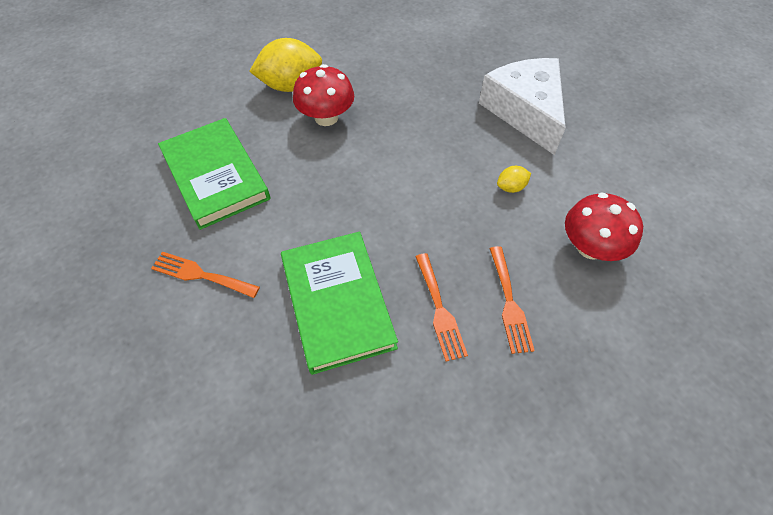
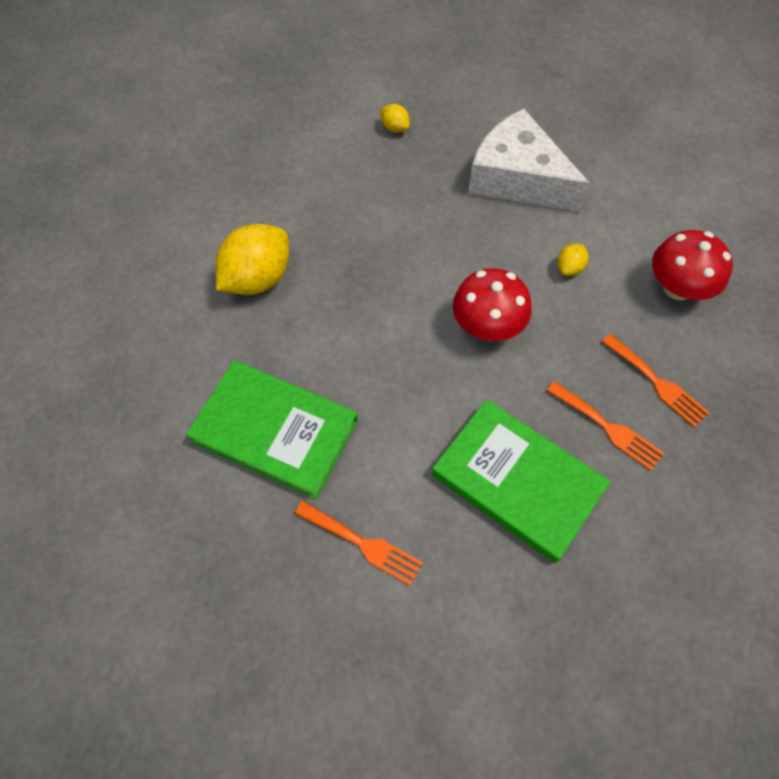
camera: 35 degrees left, 5 degrees up
(200, 275) = (363, 544): orange fork -> orange fork turned 135 degrees counterclockwise
(326, 117) = (331, 294): red mushroom -> red mushroom (487, 325)
(463, 42) = (394, 128): none -> yellow lemon

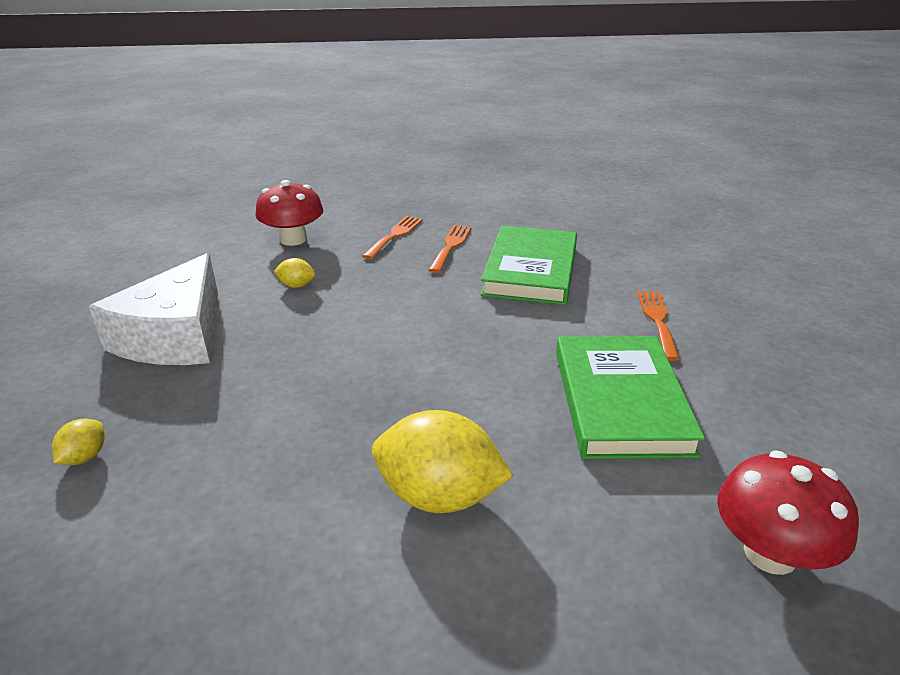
camera: 115 degrees left, 30 degrees down
(487, 325) = (392, 312): red mushroom -> red mushroom (770, 553)

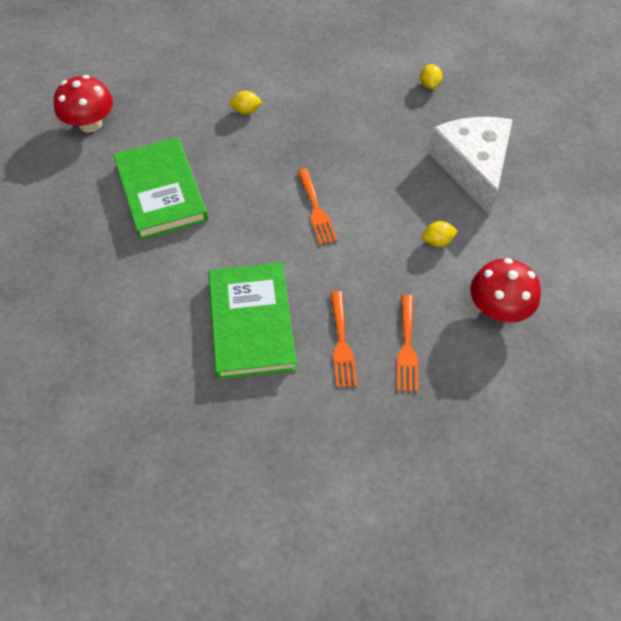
camera: 160 degrees right, 25 degrees up
(439, 496) = (246, 111): yellow lemon -> yellow lemon, size x0.46
(657, 320) = (135, 280): orange fork -> orange fork (316, 210)

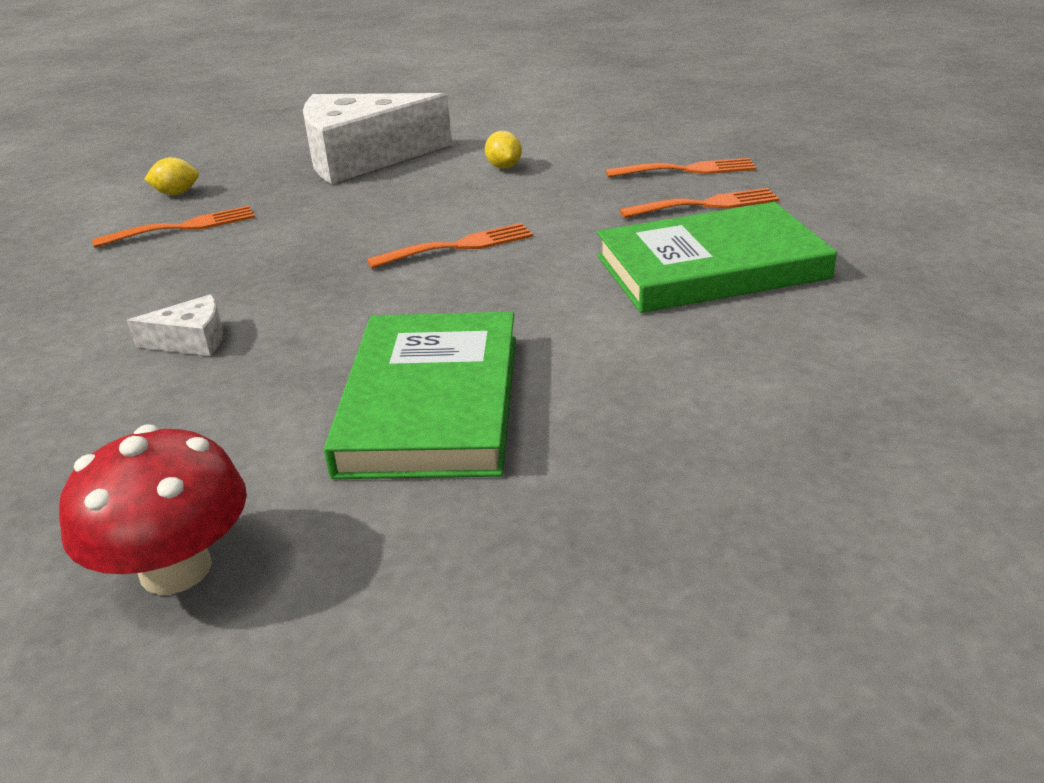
camera: 95 degrees left, 25 degrees down
(161, 191) = (430, 403): green book -> green book turned 60 degrees counterclockwise
(246, 111) = (191, 340): yellow lemon -> white cheese
(377, 93) = (184, 227): none -> orange fork
(498, 308) = (602, 133): red mushroom -> none

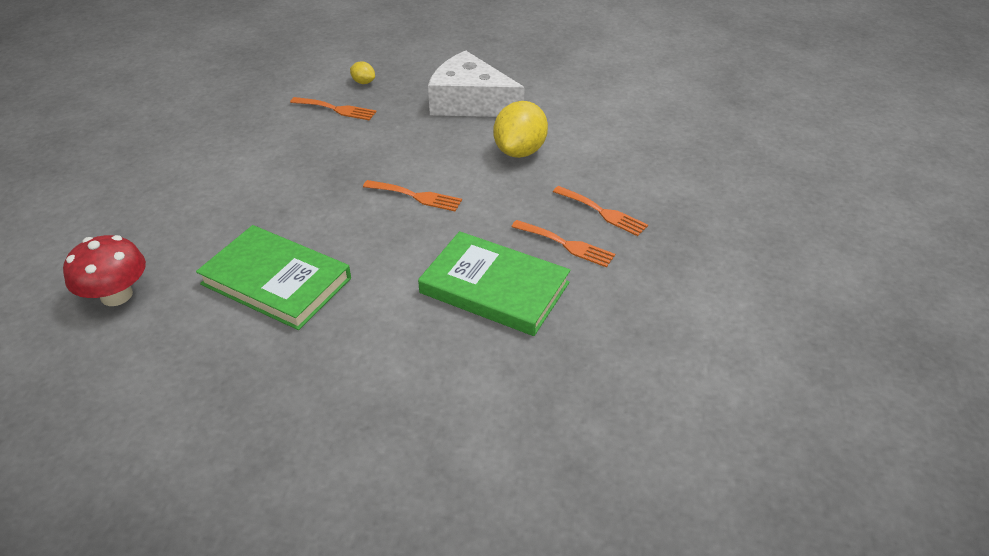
camera: 40 degrees right, 10 degrees up
(191, 340) = (252, 185): white cheese -> none
(430, 403) = (276, 281): green book -> green book turned 75 degrees clockwise
(504, 167) = (520, 151): yellow lemon -> yellow lemon, size x2.16

